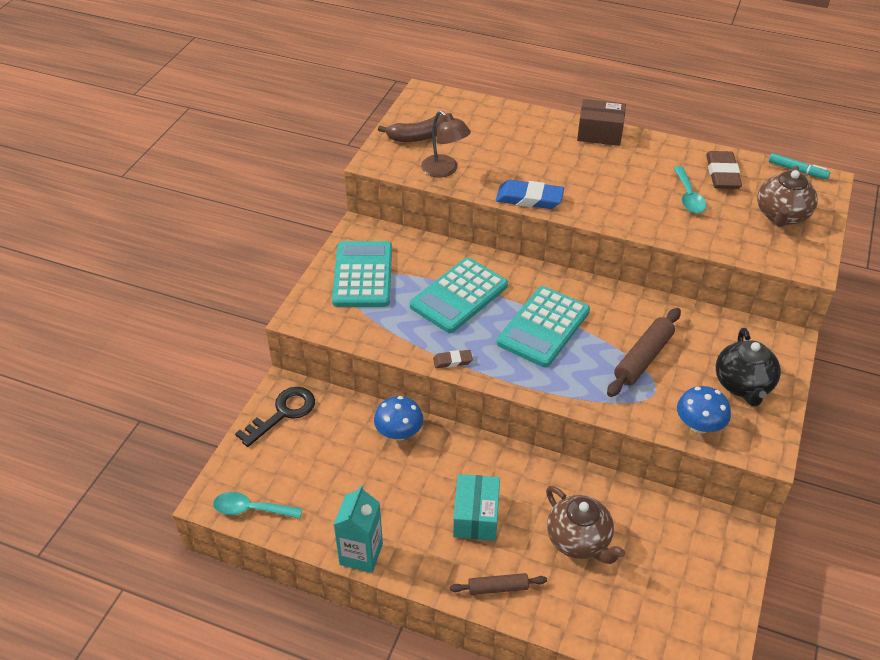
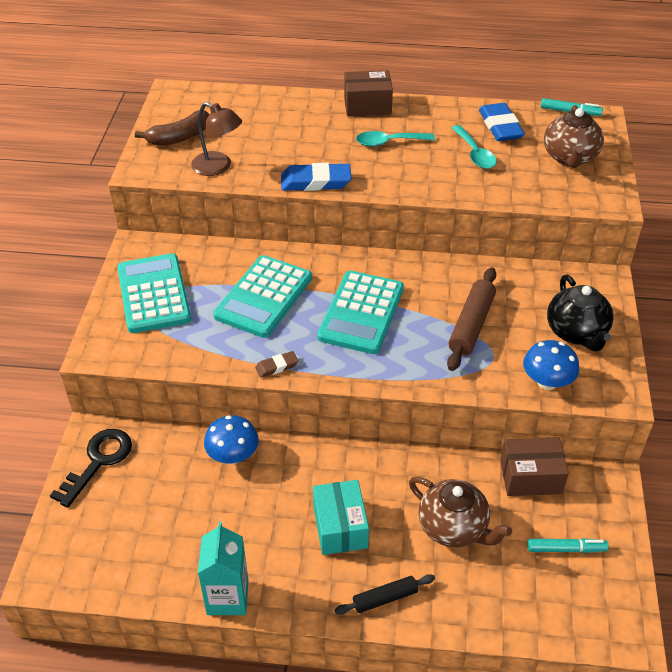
camera: 15 degrees left, 0 degrees up
(251, 509) = (90, 576): turquoise spoon -> turquoise spoon (389, 142)
(498, 588) = (385, 598): brown rolling pin -> black rolling pin
(666, 511) = (530, 477): none -> brown box
(678, 583) = (565, 549): none -> turquoise marker
(722, 174) = (500, 126): brown eraser -> blue eraser

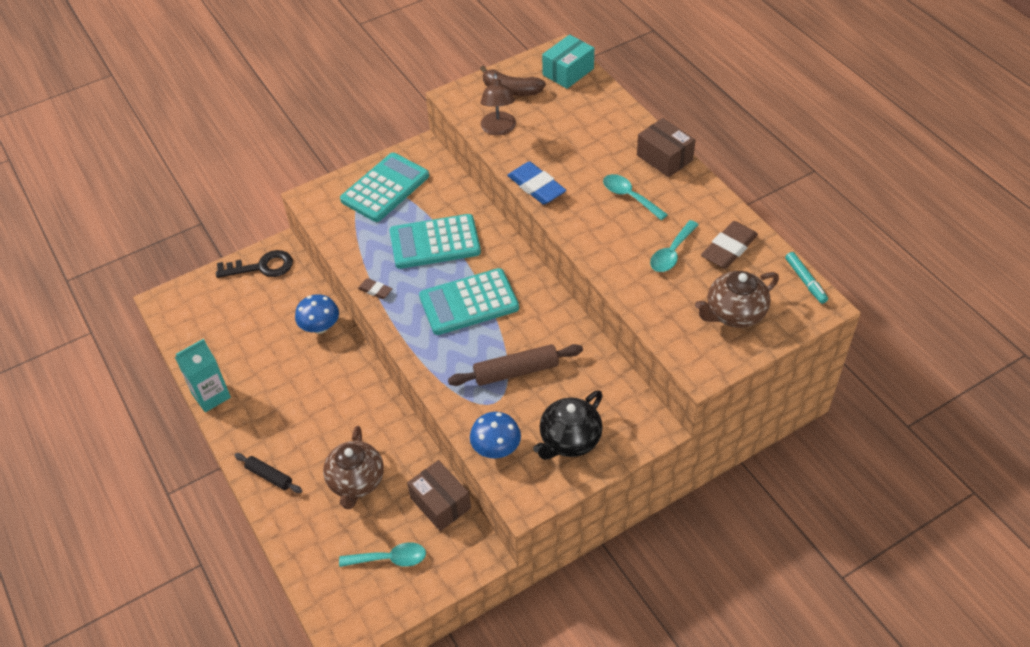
camera: 55 degrees right, 5 degrees up
(340, 527) = (307, 418): turquoise box -> turquoise box (568, 72)
(500, 126) = (729, 248): blue eraser -> brown eraser
(565, 549) = (390, 559): turquoise marker -> turquoise spoon

